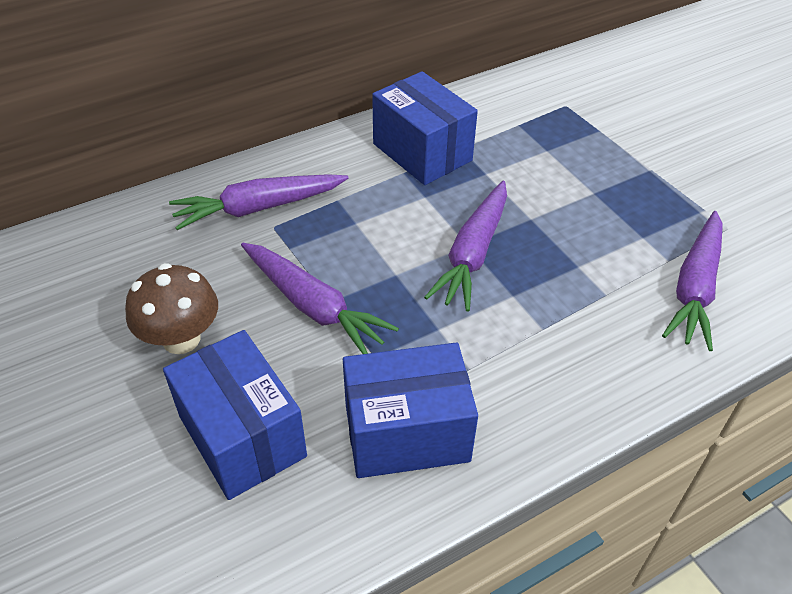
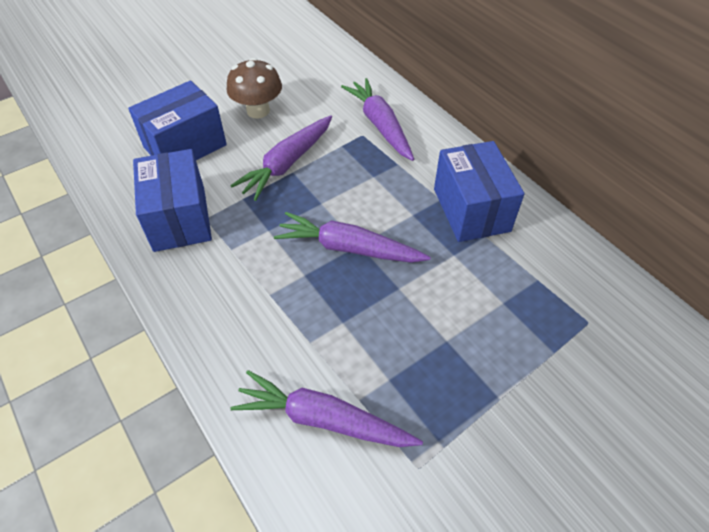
camera: 85 degrees right, 5 degrees up
(422, 152) = (471, 210): blue box -> blue box turned 60 degrees counterclockwise

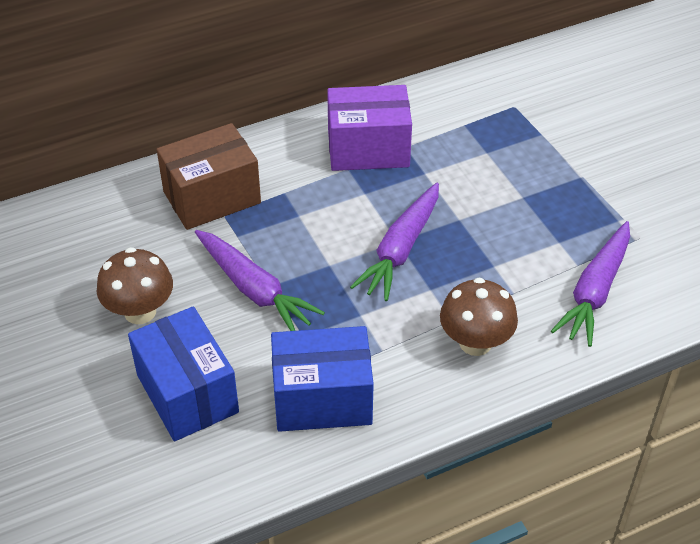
camera: 80 degrees left, 5 degrees down
(244, 315) = (475, 342): none -> brown mushroom
(380, 125) = (212, 197): purple carrot -> brown box
(471, 210) = (368, 149): blue box -> purple box

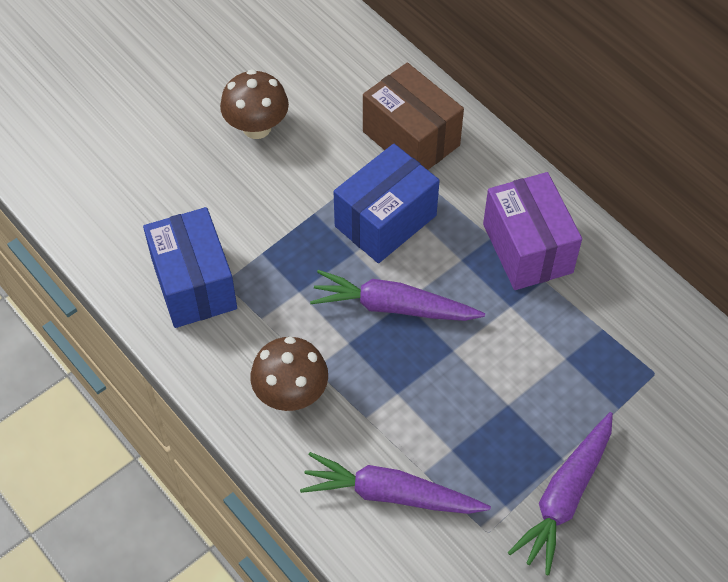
camera: 75 degrees right, 10 degrees up
(187, 393) = (177, 186): blue box -> blue box (385, 221)
(254, 290) = (306, 202): purple carrot -> purple carrot (564, 497)

